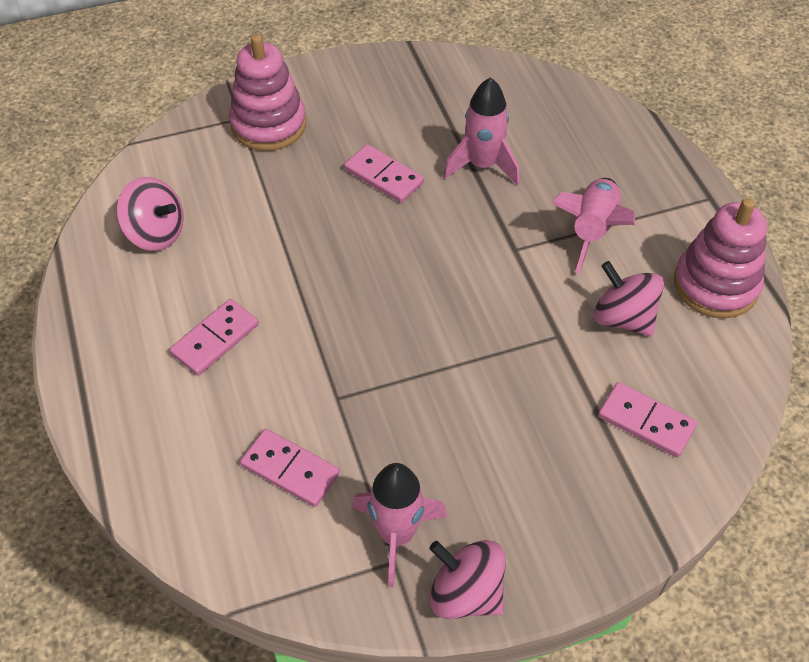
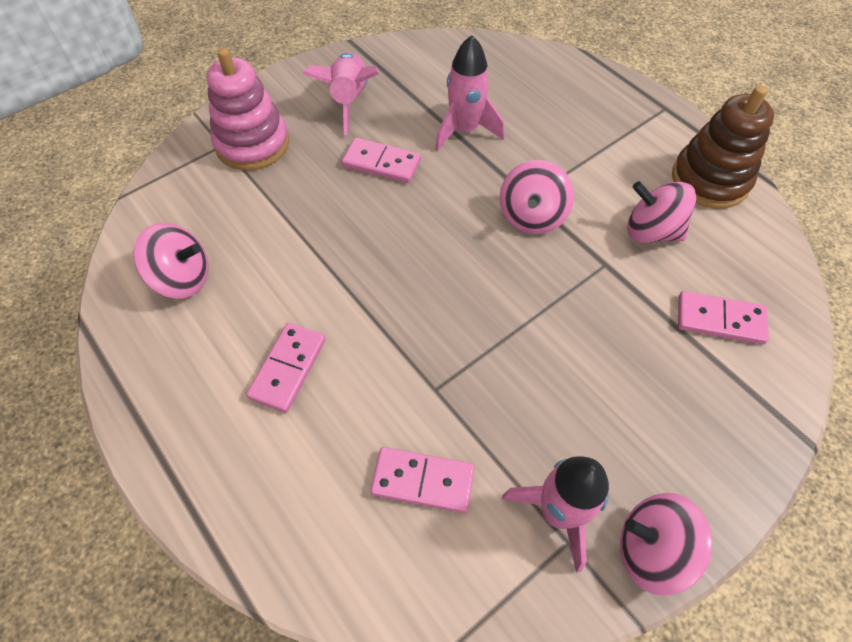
camera: 20 degrees left, 5 degrees up
(507, 269) = (532, 216): none -> pink spinning top
(592, 230) = (586, 162): pink rocket -> pink rocket (349, 100)
(715, 285) = (710, 180): pink stacking toy -> brown stacking toy

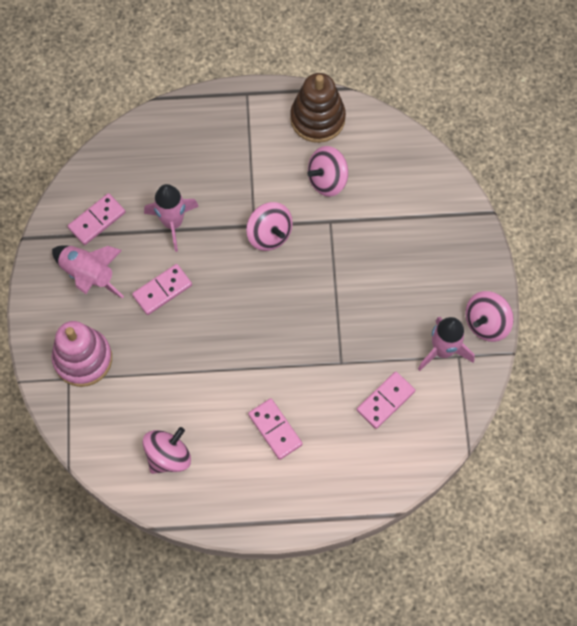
camera: 55 degrees left, 10 degrees up
(720, 319) = (403, 194): pink domino -> pink domino (97, 220)

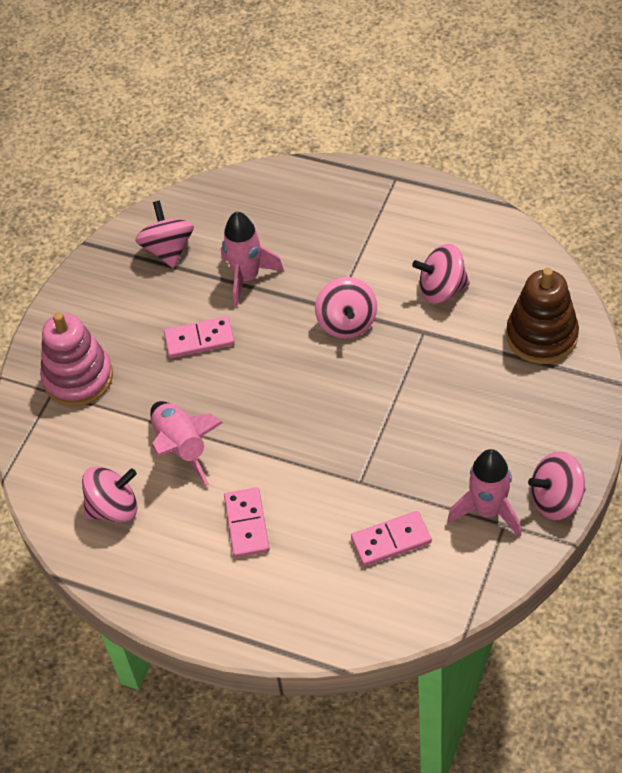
camera: 30 degrees right, 15 degrees down
(88, 275) = (130, 299): pink rocket -> pink rocket (182, 447)
(97, 220) = (168, 249): pink domino -> pink spinning top
(317, 118) = (462, 225): brown stacking toy -> brown stacking toy (541, 336)

